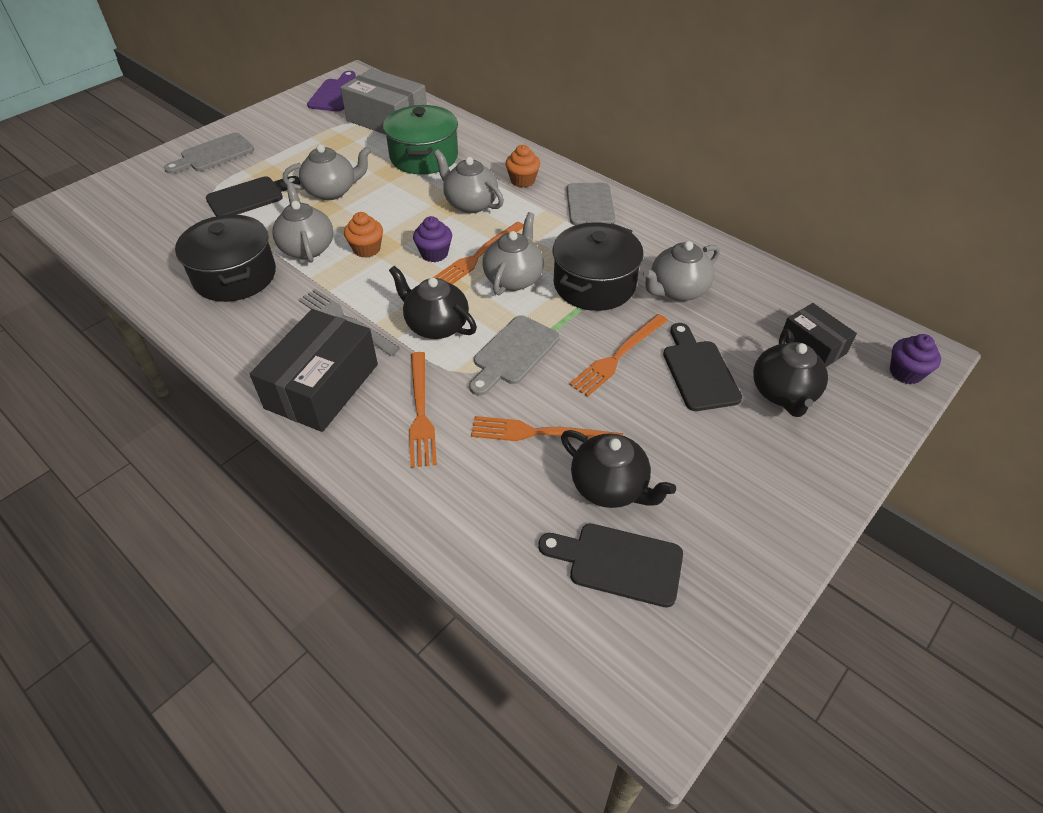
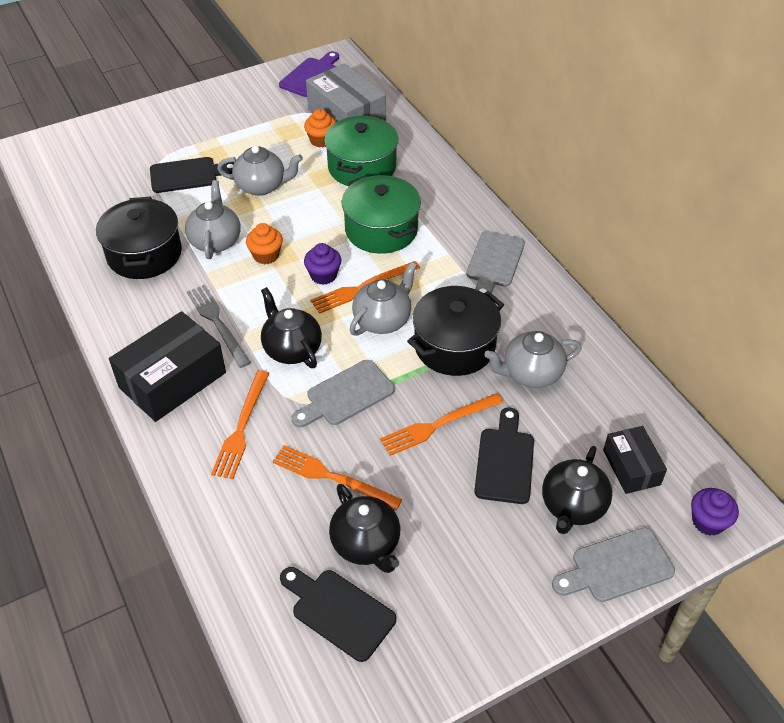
camera: 20 degrees right, 0 degrees up
(213, 154) = (175, 121): grey cutting board -> grey cutting board (617, 566)
(470, 203) = (381, 230): grey teapot -> green pot
(522, 180) = (443, 216): orange cupcake -> orange cupcake (321, 140)

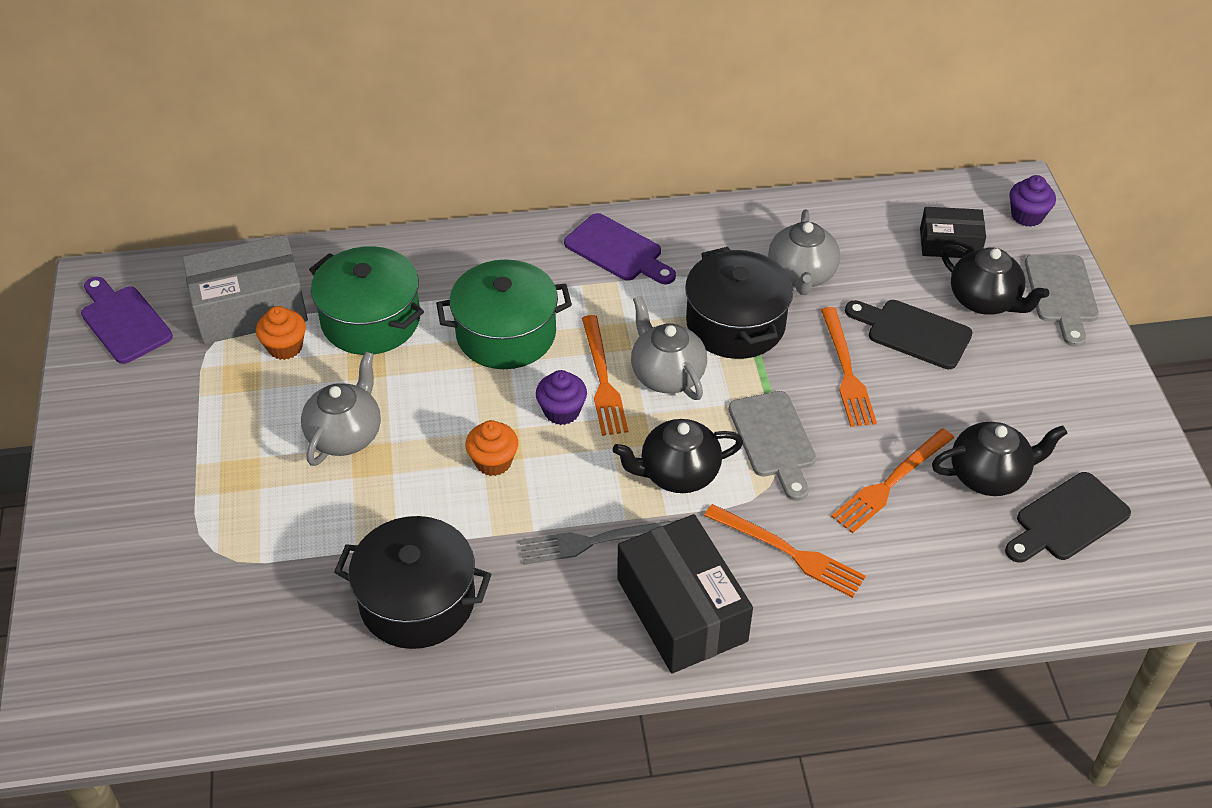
camera: 70 degrees left, 0 degrees up
(188, 175) = (267, 516): black cutting board -> none
(215, 241) = (434, 511): grey teapot -> none
(494, 262) = (617, 251): grey cutting board -> purple cutting board

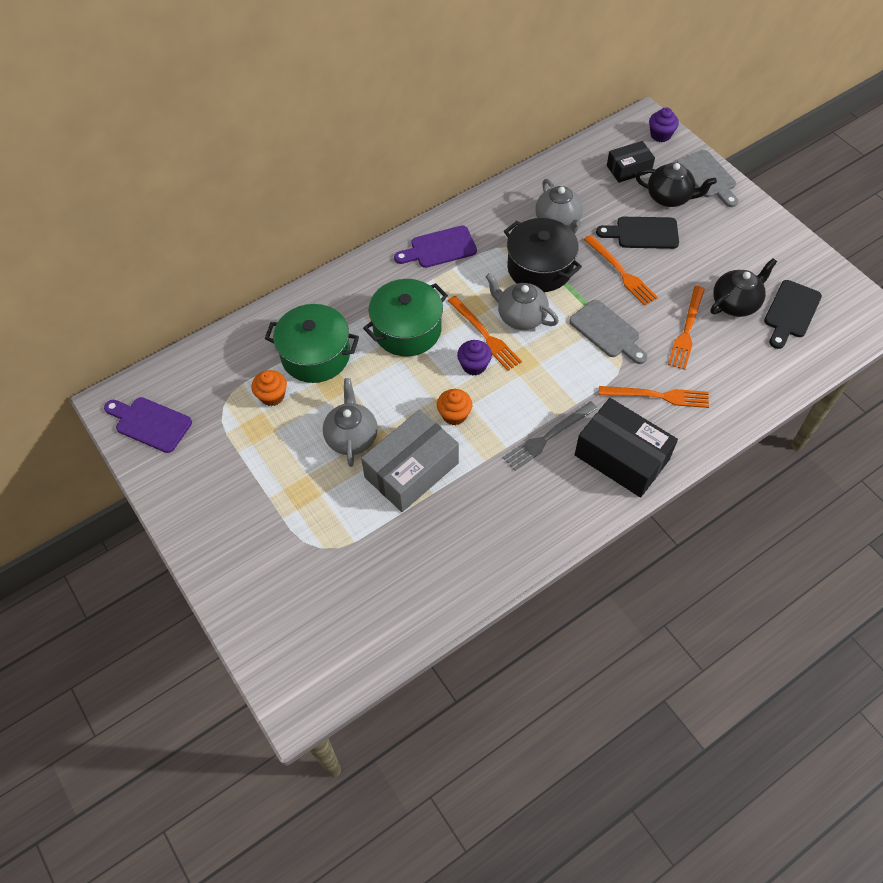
camera: 25 degrees left, 10 degrees up
(250, 307) = (230, 379): grey box -> grey box (411, 470)
(417, 601) = (467, 521): black pot -> none
(617, 251) = (439, 248): purple cutting board -> purple cutting board turned 150 degrees clockwise
(678, 473) = (566, 375): black teapot -> none

